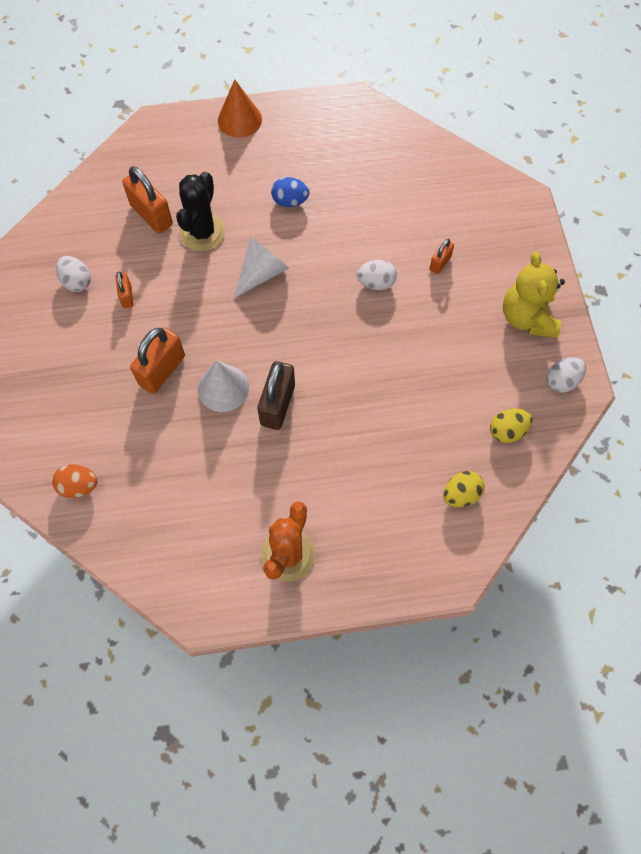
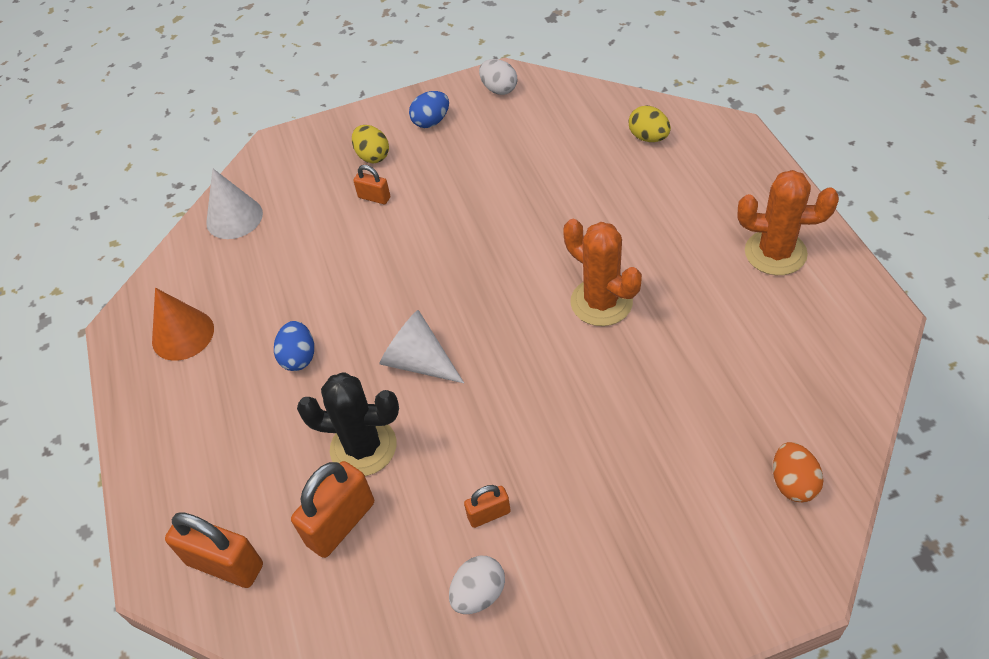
camera: 95 degrees left, 15 degrees down
(162, 370) = (594, 435): orange padlock -> orange padlock (225, 564)
(223, 388) = (597, 361): white cone -> white cone (234, 218)
(239, 120) = (153, 453): orange cone -> orange cone (183, 334)
(278, 405) = (601, 302): brown padlock -> orange cactus
(376, 283) = (412, 247): white egg -> none
(507, 431) = (567, 117): yellow egg -> yellow egg (372, 156)
(527, 318) = (431, 122): yellow teddy bear -> blue egg

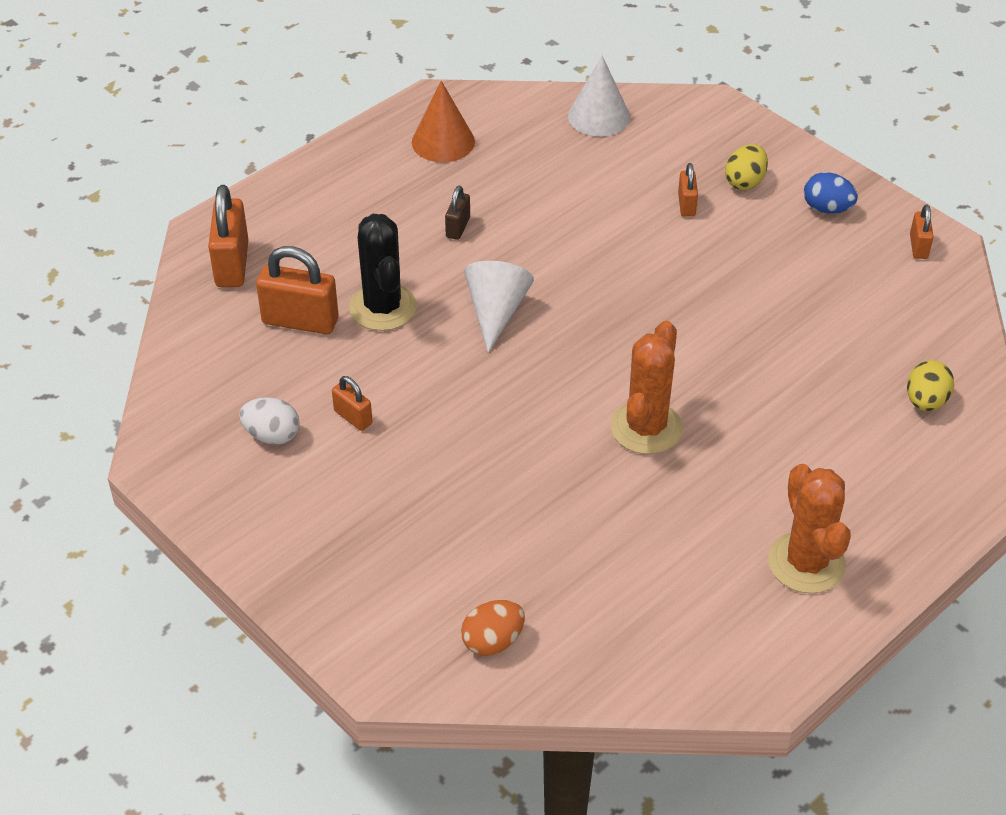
camera: 60 degrees right, 5 degrees down
(299, 357) = (458, 227): blue egg -> brown padlock
(499, 89) = (918, 246): white egg -> orange padlock

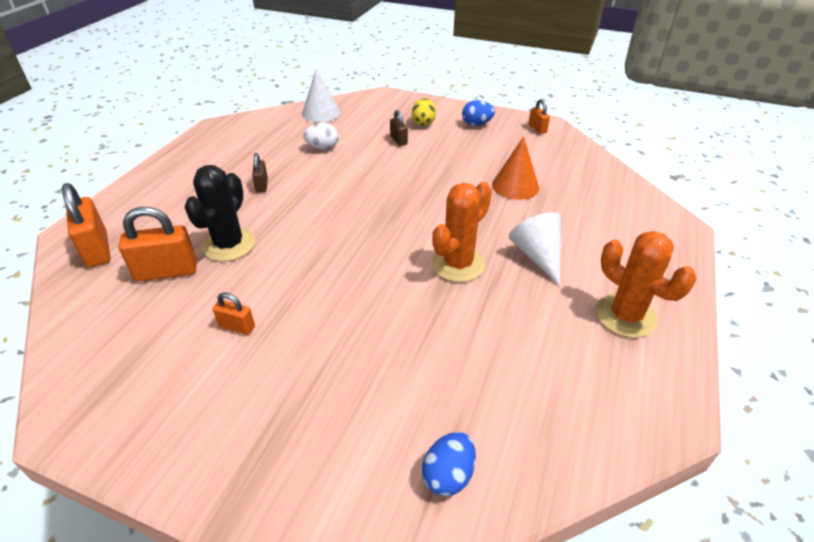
camera: 25 degrees left, 5 degrees down
(272, 435) = (170, 364): white egg -> white egg (322, 148)
(383, 307) = (229, 245): black cactus -> black cactus turned 60 degrees clockwise
(443, 141) = (230, 145): orange cone -> orange cone (515, 186)
(493, 641) = (448, 475): orange egg -> blue egg
(496, 312) = (313, 225): white cone -> white cone (537, 256)
(646, 428) = (458, 264): orange cactus -> orange cactus turned 45 degrees clockwise
(686, 205) = (398, 140): orange padlock -> brown padlock
(925, 401) = (607, 198): yellow egg -> none

